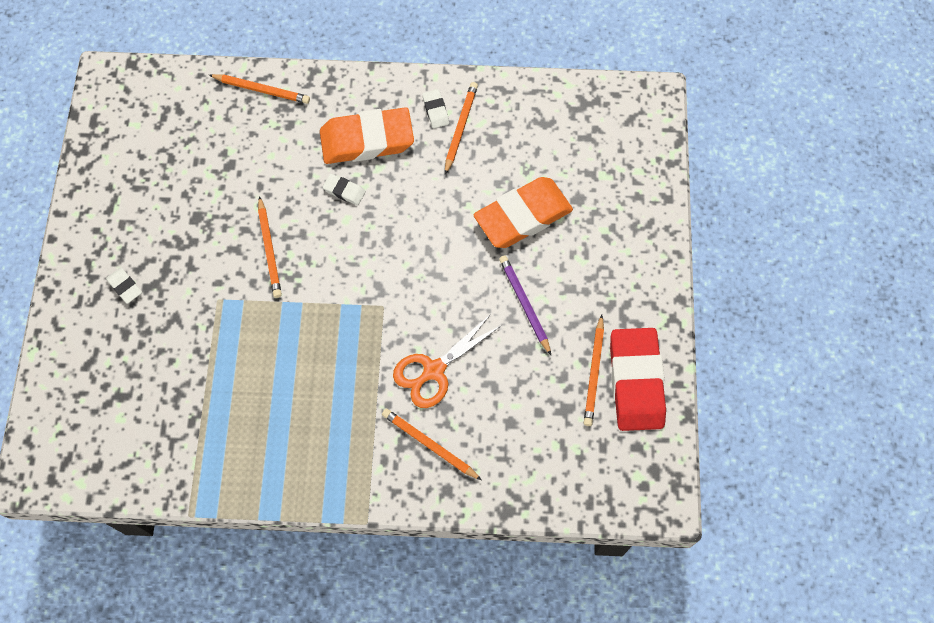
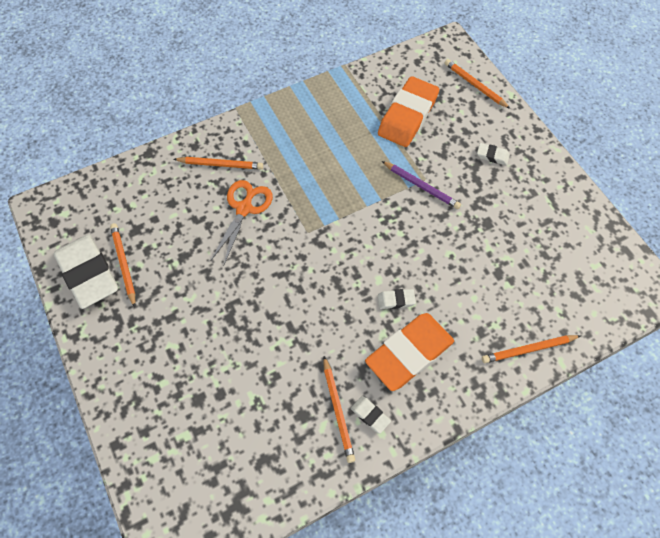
camera: 150 degrees right, 5 degrees down
(269, 249) = (417, 228): orange pencil -> orange pencil (475, 85)
(523, 216) = (238, 357): orange eraser -> orange eraser (407, 116)
(524, 304) = (201, 286): purple pencil -> purple pencil (421, 186)
(636, 381) = (88, 274): red eraser -> white eraser

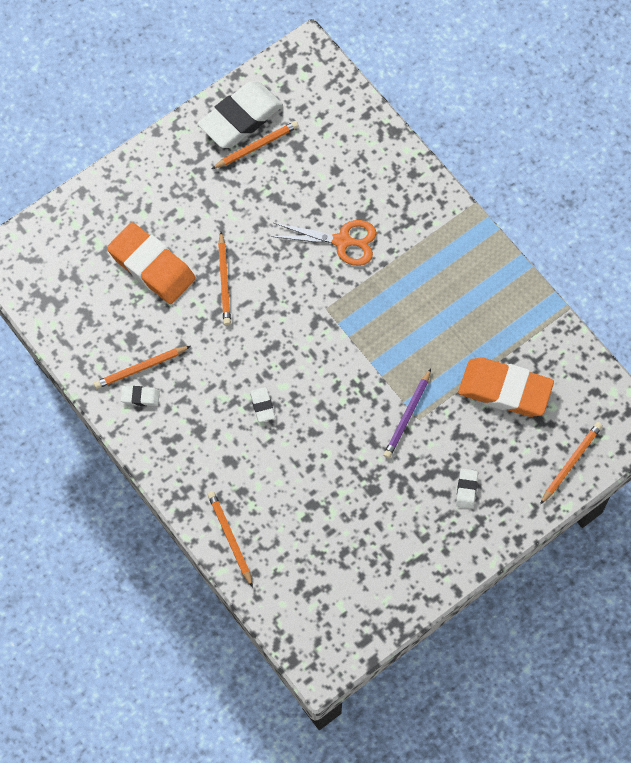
camera: 80 degrees right, 5 degrees up
(220, 164) = (393, 205): orange pencil -> orange pencil (224, 281)
(370, 415) = (140, 397): white eraser -> white eraser turned 60 degrees clockwise
(409, 353) = (207, 425): orange eraser -> orange eraser (152, 266)

